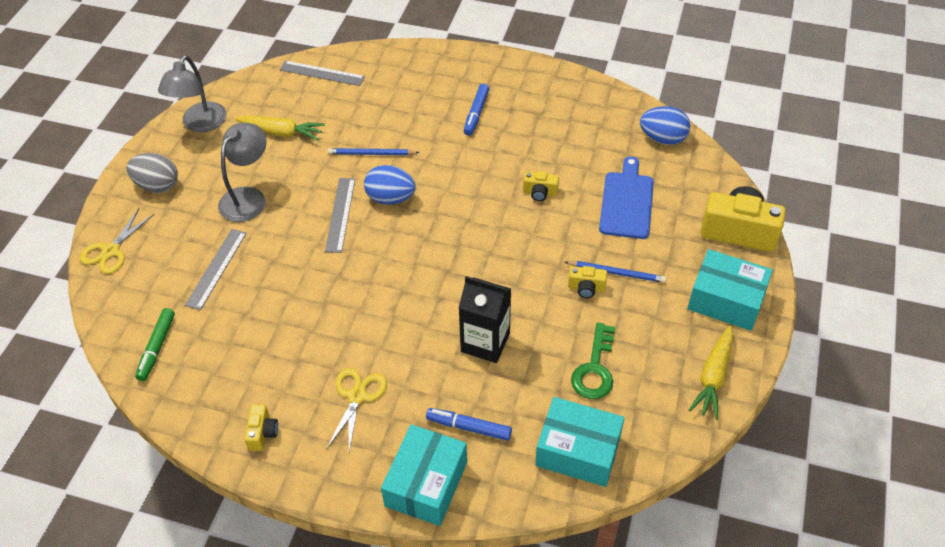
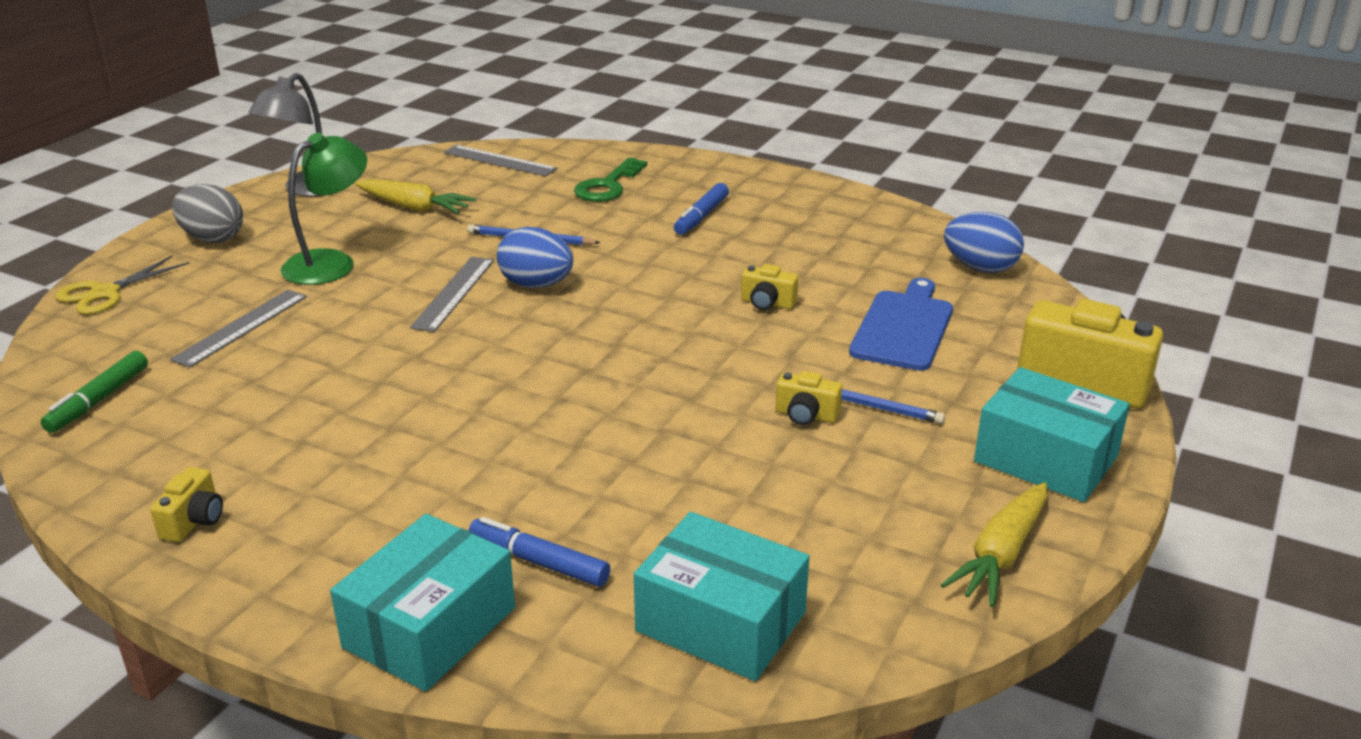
camera: 10 degrees right, 20 degrees down
(248, 197) = (331, 262): grey lamp -> green lamp
(357, 396) = (371, 496): yellow scissors -> none
(485, 342) = (612, 459): black carton -> none
(594, 369) = (788, 515): green key -> green key (608, 186)

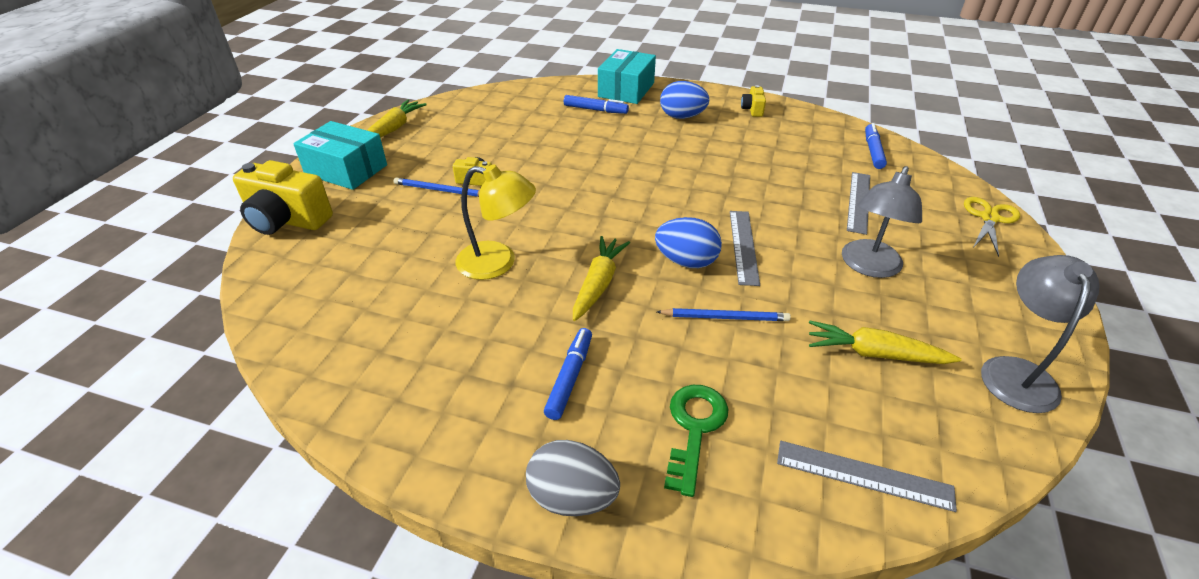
camera: 170 degrees right, 10 degrees up
(98, 400) = (873, 151): green marker -> blue marker
(212, 238) = (1000, 283): grey egg -> grey egg (572, 497)
(331, 262) = (868, 267): green lamp -> grey lamp
(651, 274) = (598, 284): none -> yellow carrot
(721, 621) = (516, 100): turquoise box -> none
(767, 303) = (498, 263): yellow camera -> yellow lamp
(904, 327) = (395, 251): blue cutting board -> none
(980, 268) = (299, 328): blue egg -> blue egg (682, 117)

